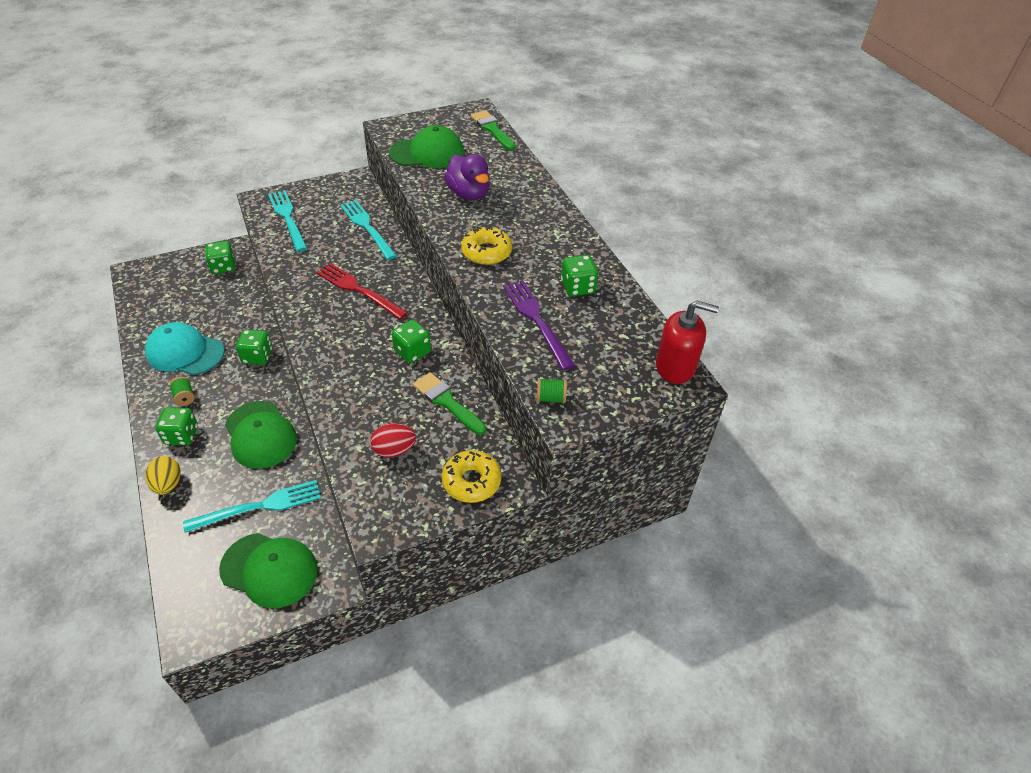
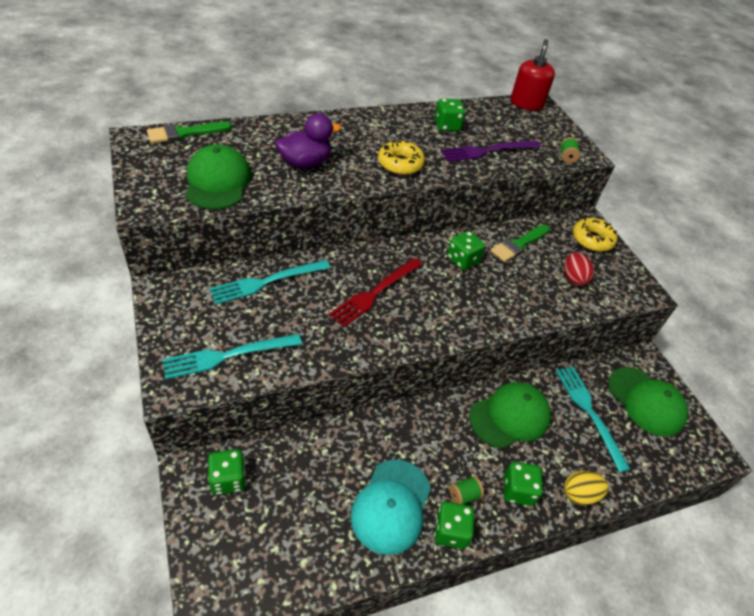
camera: 90 degrees left, 0 degrees up
(257, 356) = (402, 426): green dice -> green dice (450, 531)
(269, 570) = (646, 401): green cap -> green cap turned 120 degrees clockwise

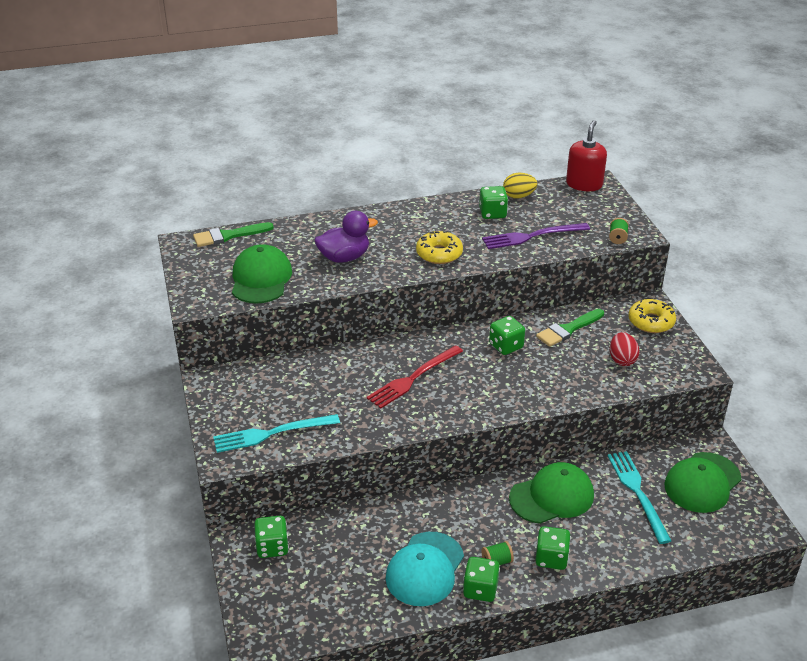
camera: 10 degrees right, 10 degrees down
(266, 282) = (307, 371): turquoise fork -> none
(579, 494) = (614, 562): yellow egg -> yellow egg (518, 196)
(646, 401) = (702, 482): green cap -> green cap turned 75 degrees clockwise

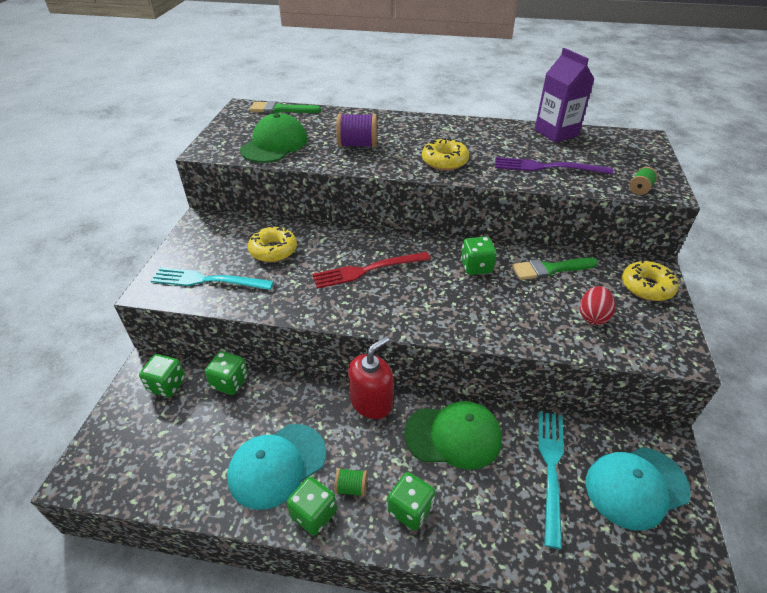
camera: 25 degrees right, 5 degrees up
(310, 387) = (273, 250): none -> yellow donut
(344, 257) = (357, 145): purple duck -> purple spool
(492, 213) = (520, 141): green dice -> green dice (230, 382)
(518, 196) = (556, 133): yellow egg -> purple carton
(584, 184) = (630, 136): red soap dispenser -> red soap dispenser (371, 402)
(702, 482) = (636, 487): green cap -> turquoise cap

